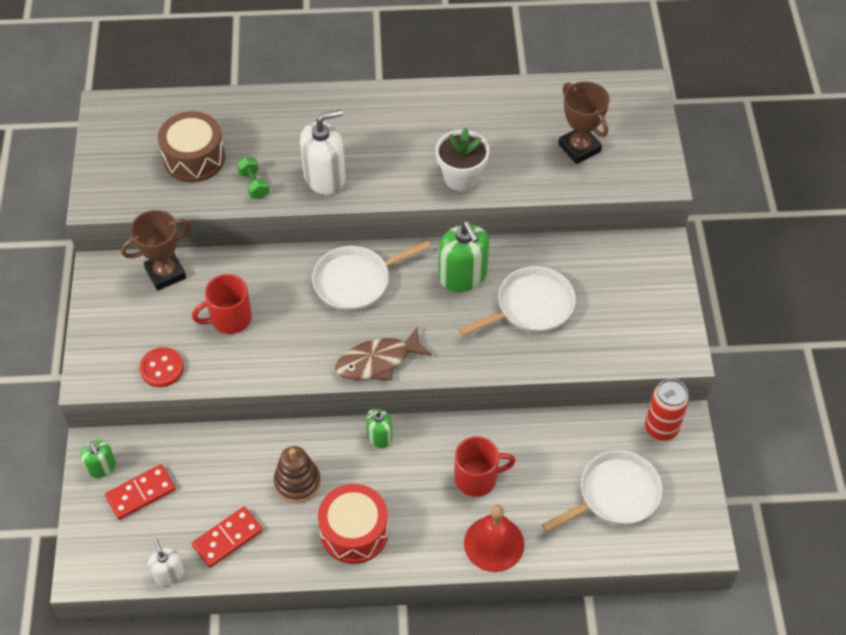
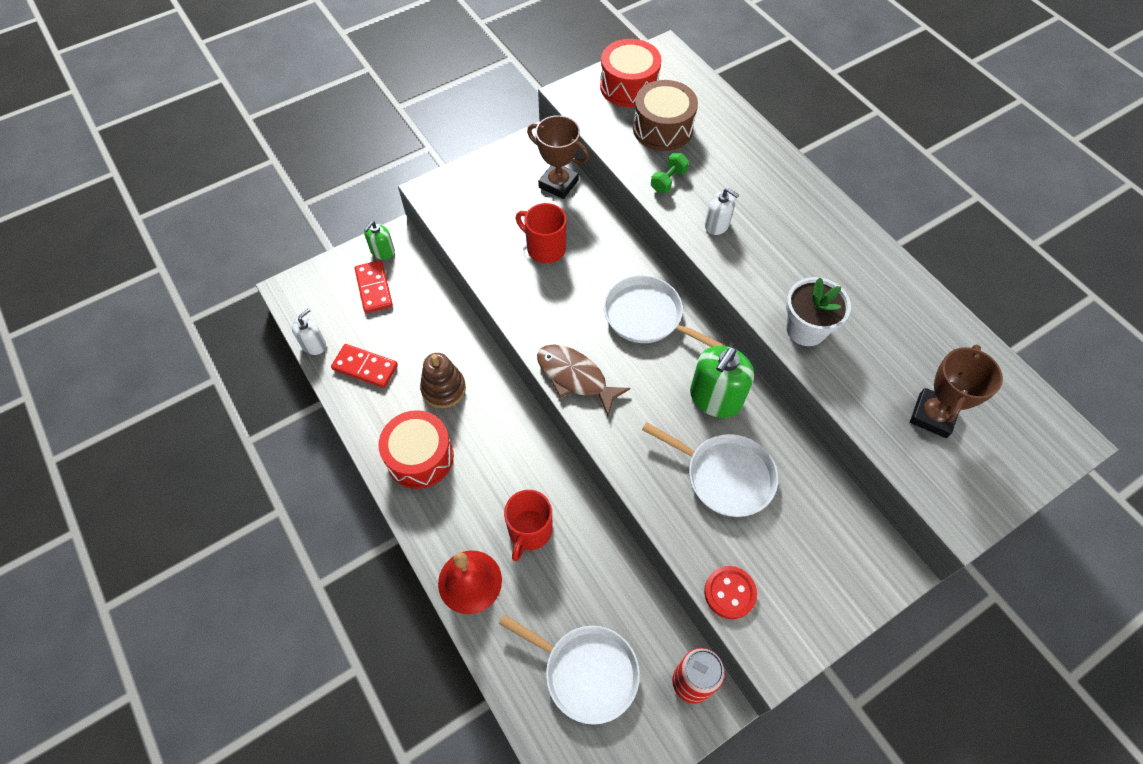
camera: 60 degrees right, 5 degrees up
(125, 156) = (629, 86): none -> red drum
(141, 493) = (374, 288): red domino -> red domino turned 45 degrees clockwise
(162, 368) = (468, 230): red button -> red button (730, 593)
(325, 177) = (717, 225): white soap dispenser -> white soap dispenser, size x0.56
(379, 436) = (524, 427): green soap dispenser -> none
(477, 478) = (529, 531): red mug -> red mug turned 60 degrees clockwise

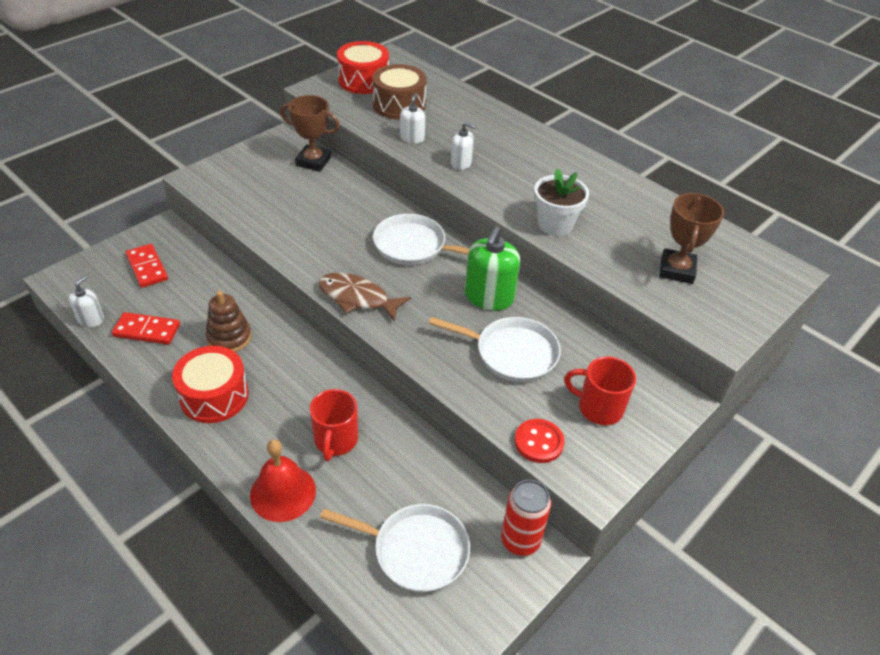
camera: 15 degrees left, 15 degrees down
(382, 251) = (152, 239): green soap dispenser -> none
(545, 248) = (310, 207): red mug -> red mug (598, 408)
(668, 181) = (412, 138): green dumbbell -> white soap dispenser

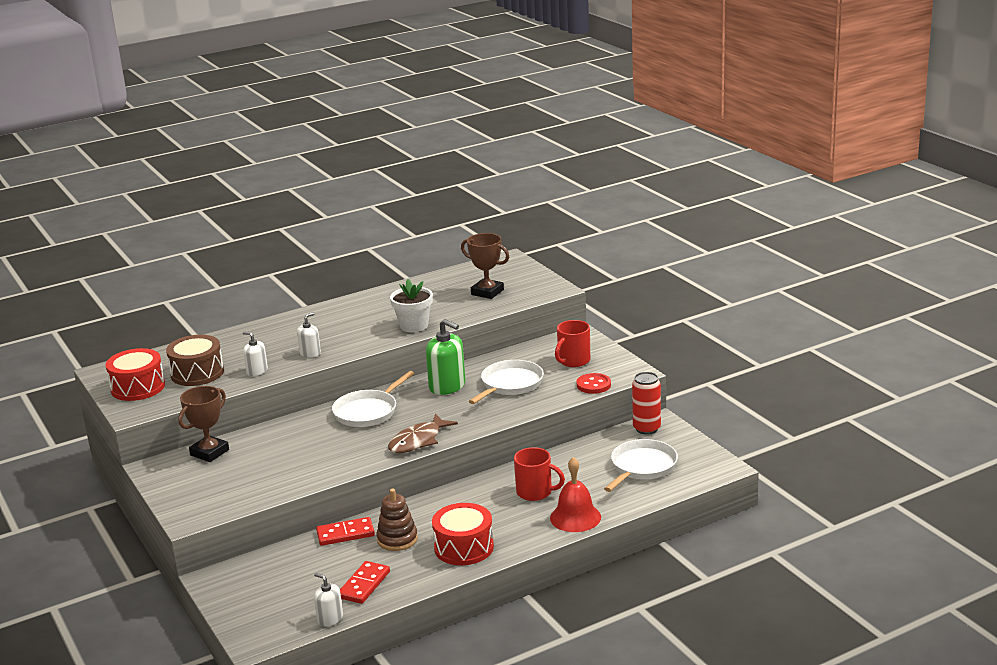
camera: 70 degrees left, 20 degrees down
(147, 268) = (271, 587): red domino -> red domino (345, 534)

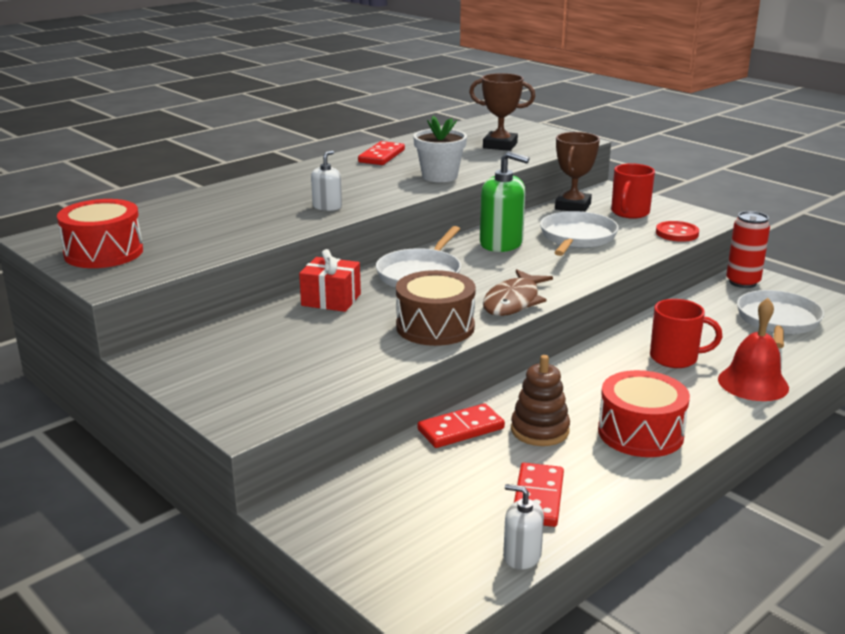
camera: 15 degrees left, 0 degrees up
(197, 373) = (183, 233): brown drum -> brown drum (435, 327)
(209, 452) = (228, 333): brown trophy -> brown trophy (573, 206)
(257, 371) = (267, 227): white soap dispenser -> none
(291, 430) = (331, 300): none -> red gift
(384, 300) = (382, 156): none -> red domino

